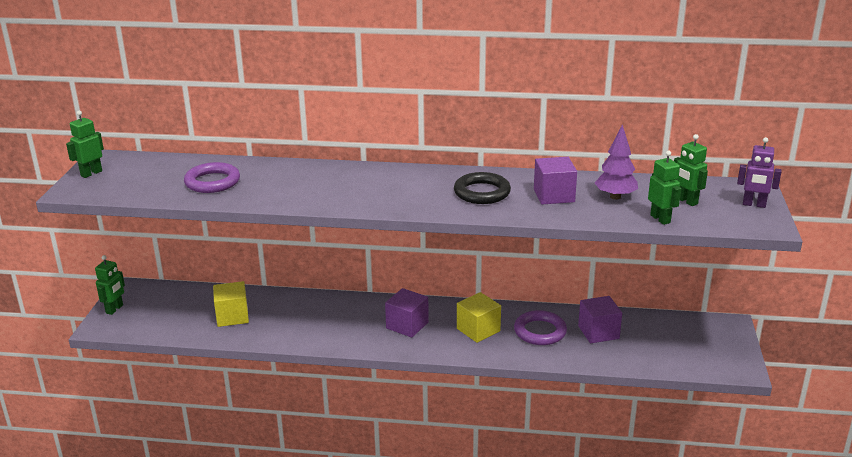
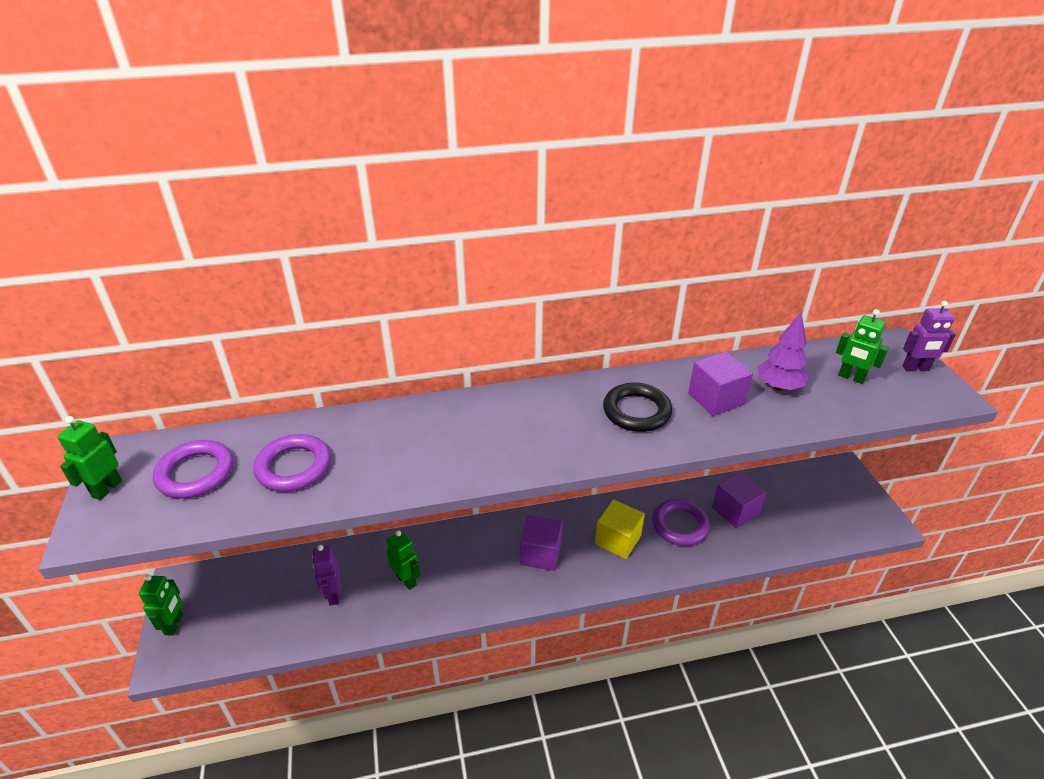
camera: 20 degrees left, 10 degrees up
(148, 175) = (195, 473): none -> purple ring
(232, 316) = (333, 595): yellow cube -> purple robot
(660, 219) = (847, 411): green robot -> green robot (406, 580)

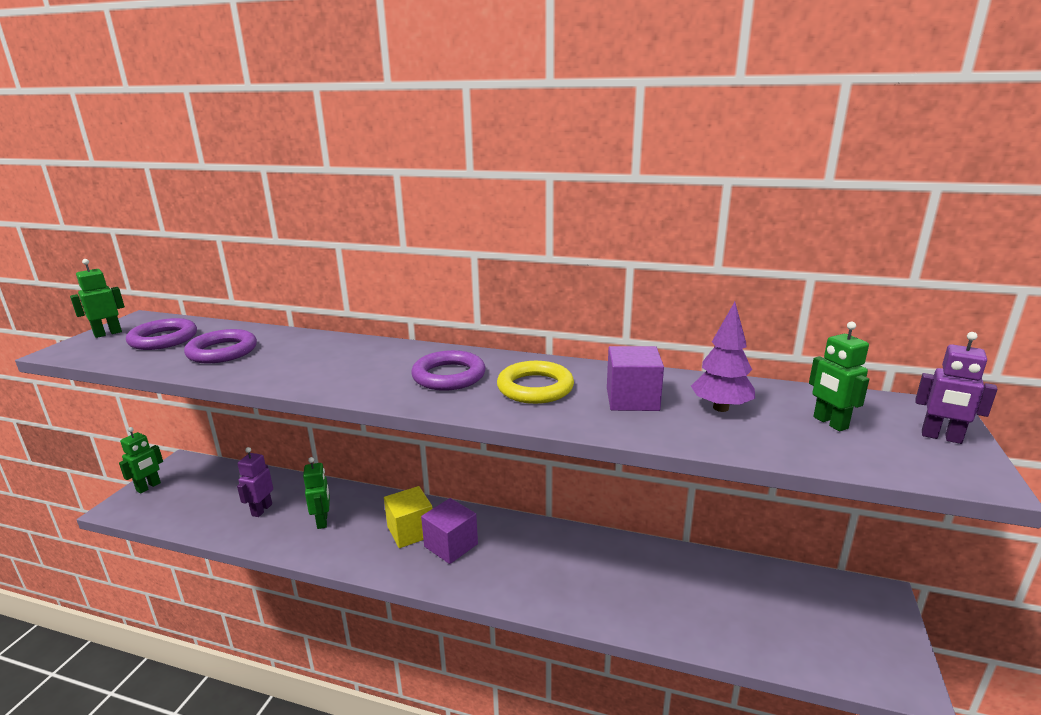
camera: 30 degrees right, 15 degrees down
(618, 540) = (535, 563): yellow cube -> yellow cube (411, 531)
(636, 411) = (535, 388): black ring -> yellow ring
(680, 525) = (614, 575): purple ring -> purple ring (449, 376)
(735, 511) = (692, 586): purple cube -> none

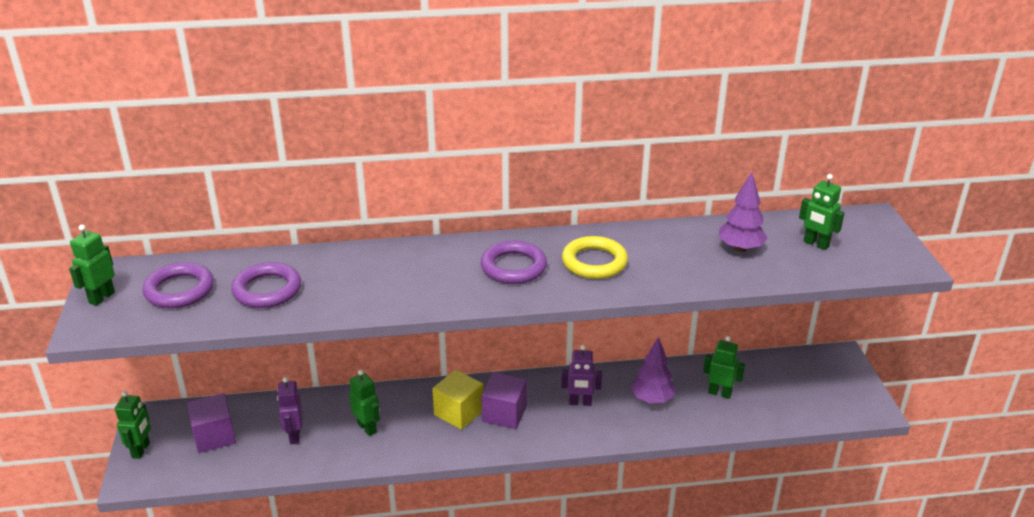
camera: 25 degrees left, 10 degrees up
(612, 577) = (652, 399): none -> purple tree
(632, 399) = (674, 255): purple cube -> purple cube (214, 436)
(696, 594) = (719, 393): none -> green robot
(941, 437) = (885, 239): purple robot -> purple robot (580, 403)

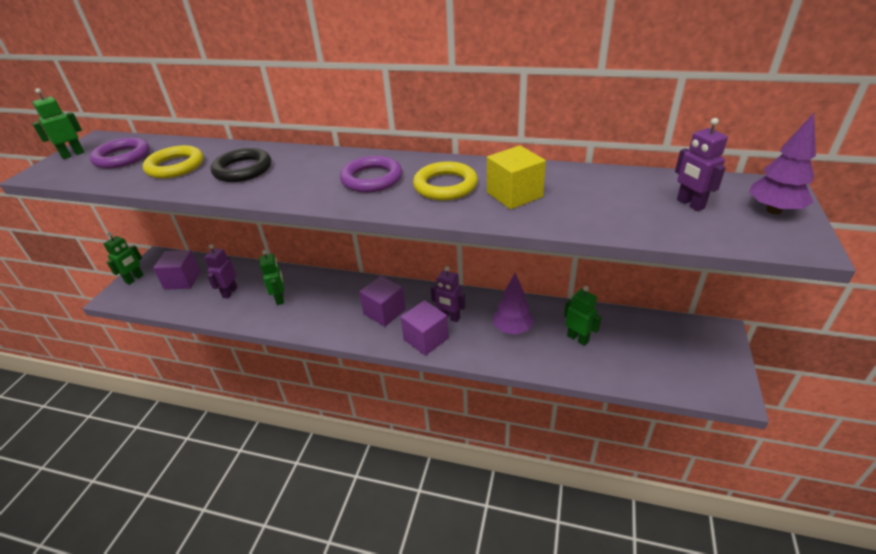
camera: 25 degrees right, 5 degrees up
(267, 290) = (175, 166): purple ring -> yellow ring
(357, 280) = (243, 169): none -> black ring
(459, 412) = (351, 302): yellow cube -> yellow cube (514, 194)
(569, 431) = (426, 339): none -> purple cube
(740, 248) = (600, 195): purple tree -> purple tree (773, 210)
(816, 244) = (690, 204): green robot -> purple robot

